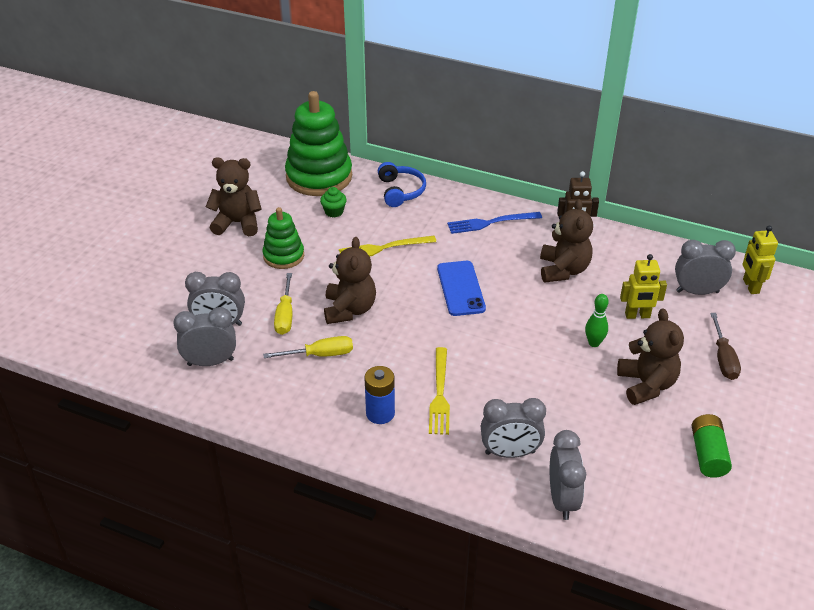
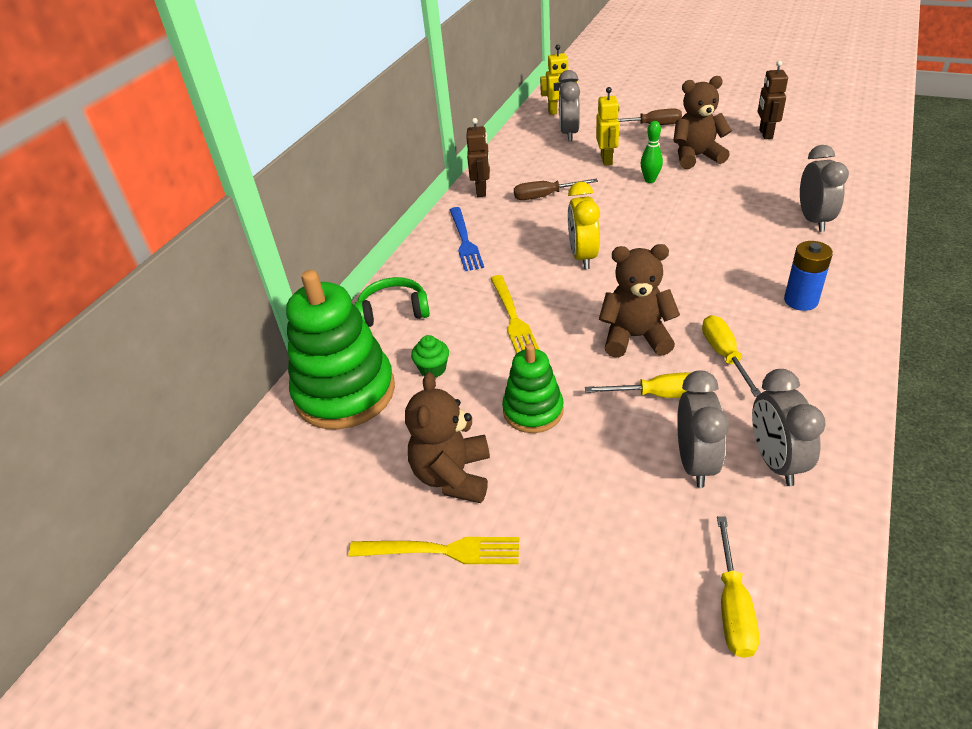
camera: 85 degrees left, 0 degrees up
(116, 325) = (733, 606): none -> yellow screwdriver
(400, 191) = (393, 311): blue headphones -> green headphones
(439, 394) = (754, 263): yellow fork -> yellow fork (442, 551)
(460, 288) = (583, 257): blue phone -> yellow clock
(562, 499) = (853, 194): grey clock -> none
(563, 270) = (545, 196): brown teddy bear -> brown screwdriver
(708, 454) = (765, 134): green battery -> brown robot

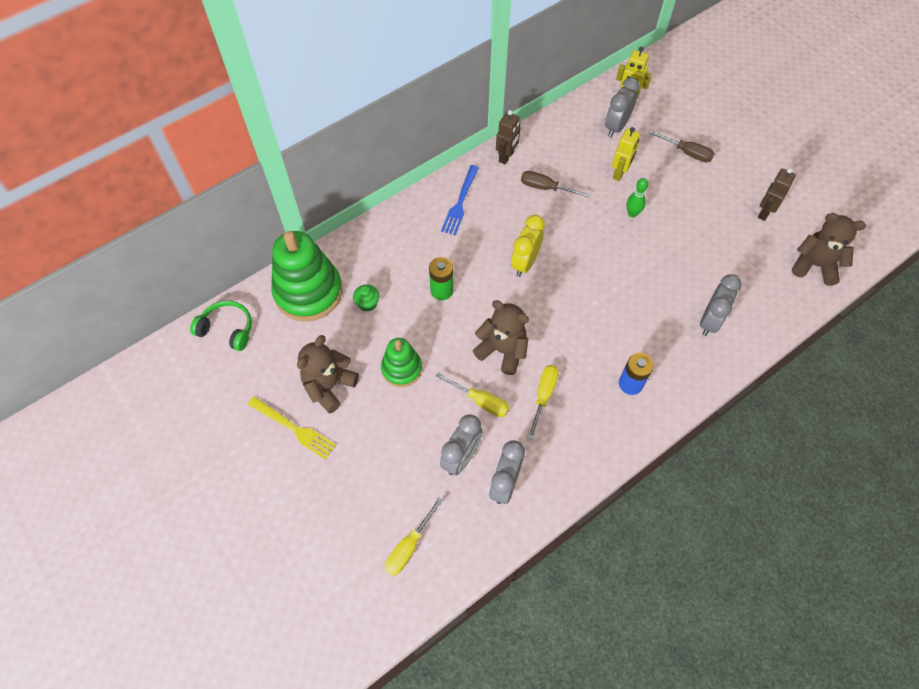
camera: 25 degrees right, 20 degrees up
(393, 311) = (375, 242): green headphones -> green headphones (227, 329)
(513, 318) = (442, 290): yellow fork -> green battery
(696, 157) = (688, 208): brown teddy bear -> brown teddy bear (814, 265)

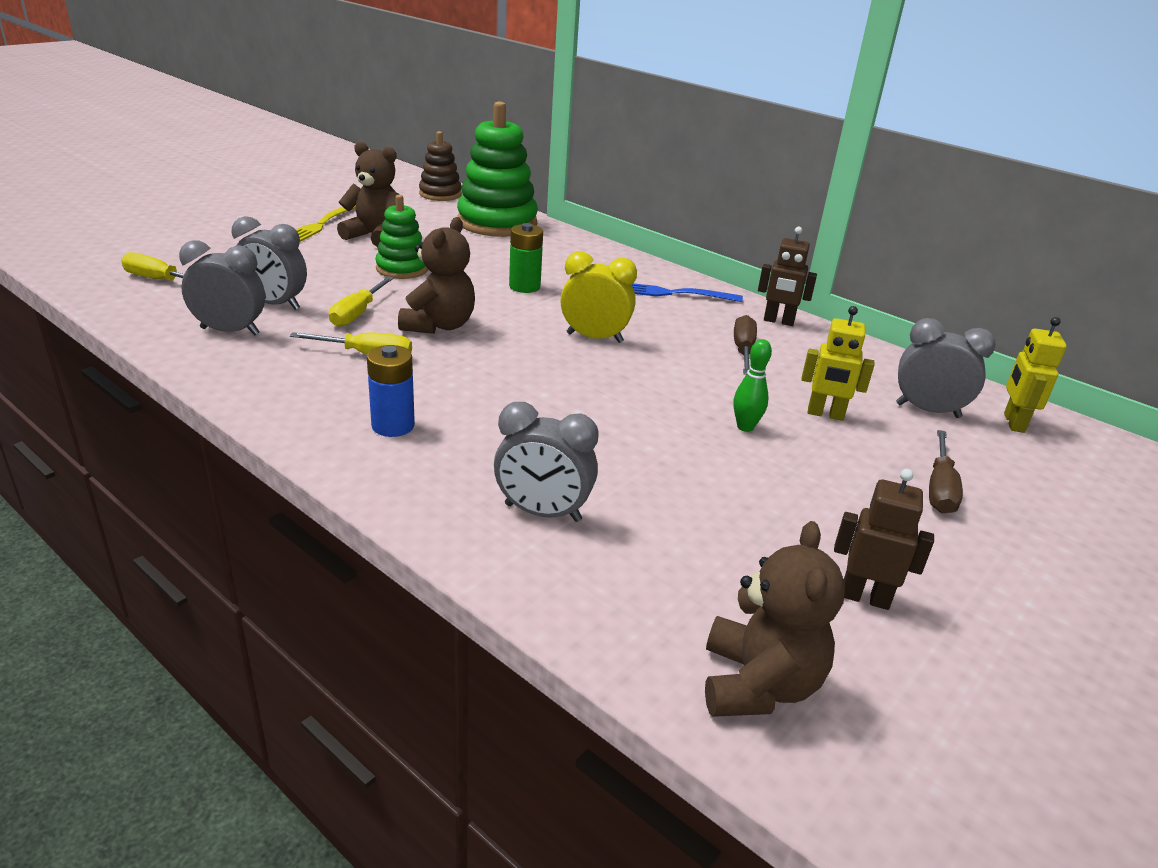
camera: 75 degrees right, 30 degrees down
(227, 329) = (440, 194): green headphones -> brown stacking toy
(367, 303) = (491, 249): green cupcake -> none

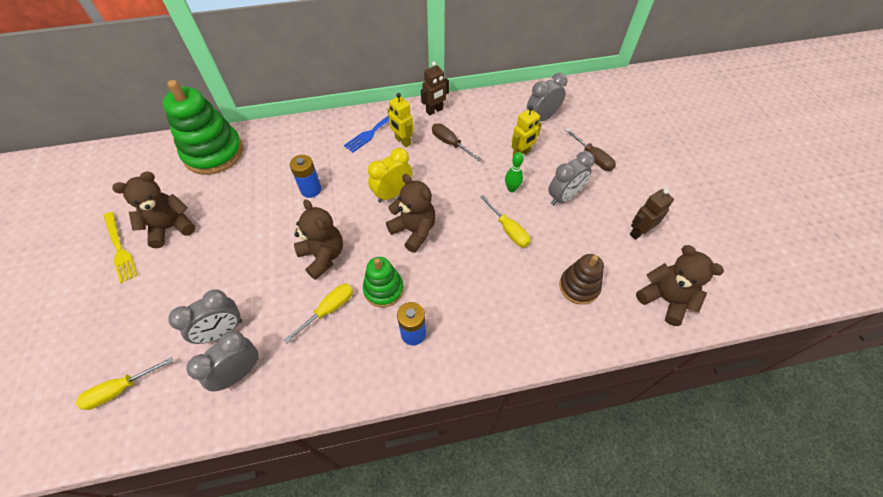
camera: 50 degrees left, 25 degrees up
(357, 313) = (274, 290): yellow screwdriver -> yellow screwdriver (508, 230)
(402, 269) = (233, 237): green stacking toy -> green stacking toy (383, 289)
(440, 194) = (138, 157): brown stacking toy -> brown stacking toy (579, 286)
(524, 286) = (311, 189): green battery -> blue battery
(542, 512) = (526, 308): grey clock -> grey clock (564, 197)
(557, 372) = (414, 231): none -> brown teddy bear
(1013, 423) = (567, 99): yellow robot -> yellow robot (402, 141)

